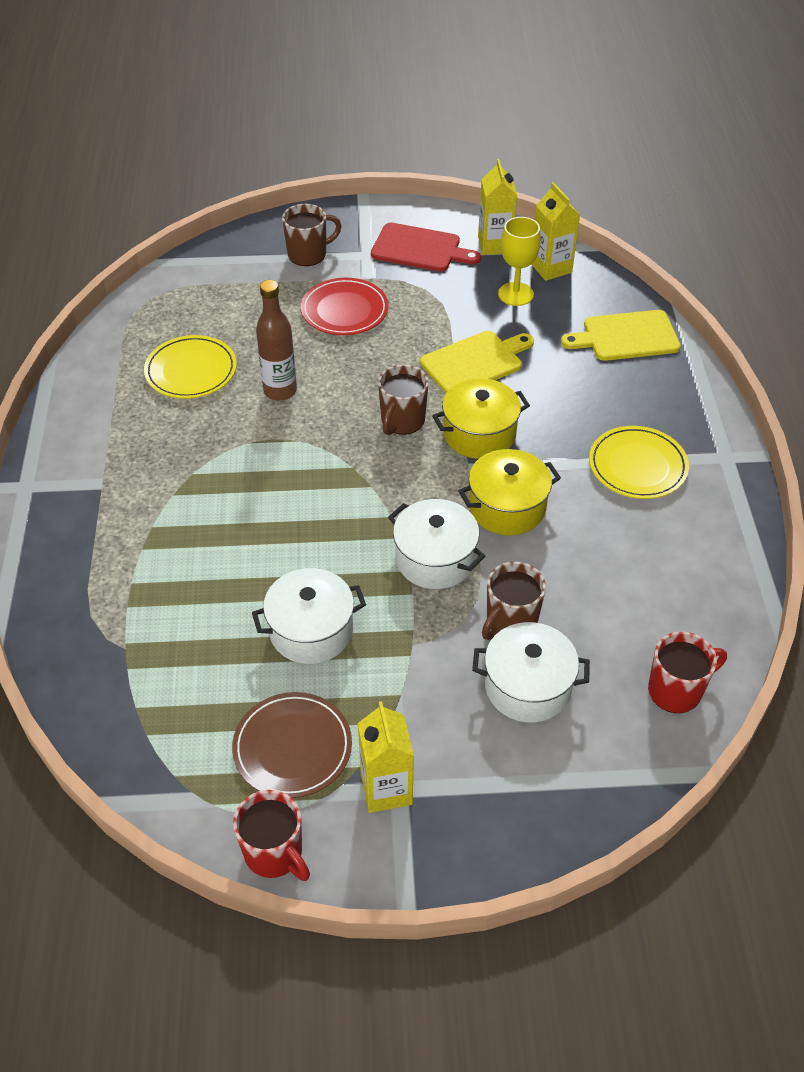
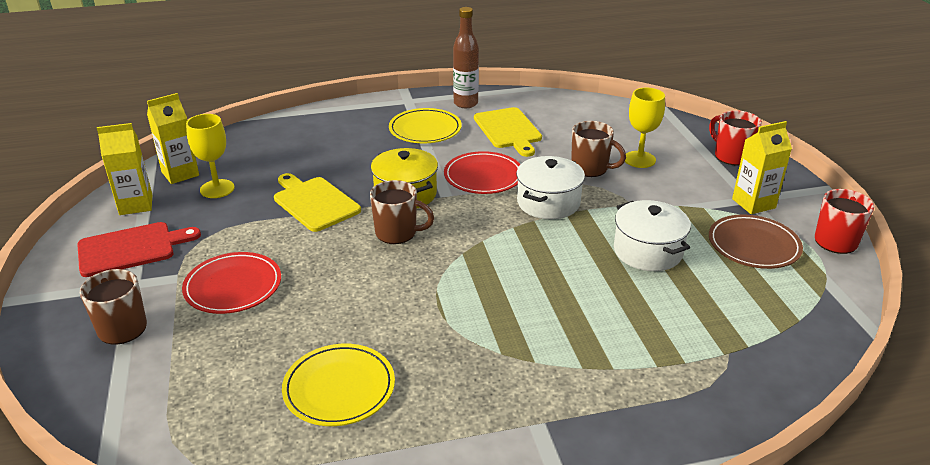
camera: 100 degrees left, 15 degrees down
(280, 391) = (366, 312): brown bottle -> brown bottle (465, 103)
(420, 249) = (131, 249): red cutting board -> red cutting board turned 60 degrees clockwise
(507, 507) = (483, 176): yellow pot -> red plate
(527, 686) = (639, 159): white pot -> yellow goblet
(626, 336) = (279, 137): yellow cutting board -> yellow cutting board (508, 130)
(676, 691) = (611, 114): red mug -> red mug (731, 156)

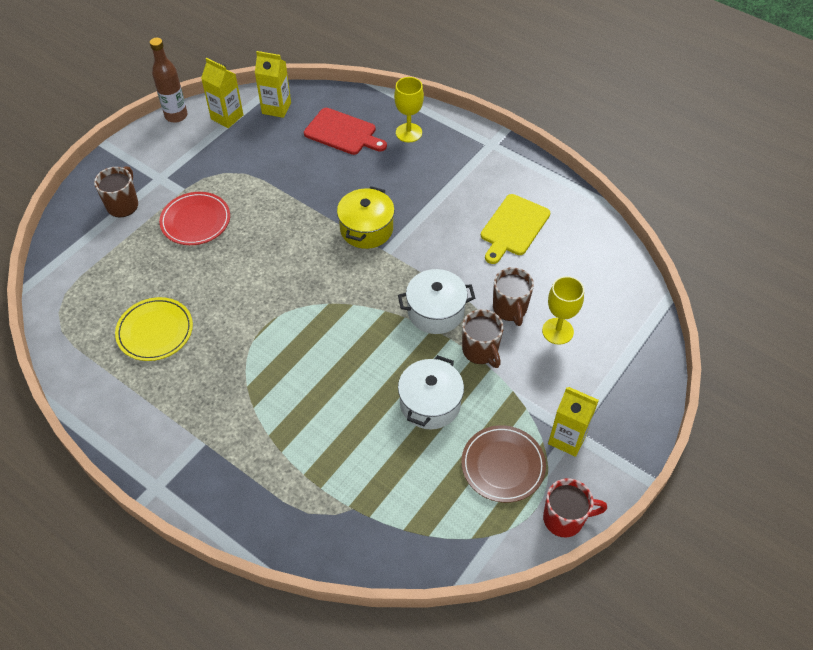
camera: 50 degrees right, 20 degrees up
(131, 249) = (187, 151): red cutting board -> red cutting board (343, 133)
(217, 189) = (278, 137): yellow goblet -> yellow goblet (408, 133)
(314, 202) = (310, 192): yellow cutting board -> none
(397, 233) = (318, 256): brown mug -> brown mug (480, 351)
(425, 129) = (460, 181): yellow plate -> none
(465, 103) = (525, 177): brown bottle -> brown bottle (176, 116)
(483, 176) = (432, 255): red plate -> none
(731, 156) = (631, 388): red mug -> none

